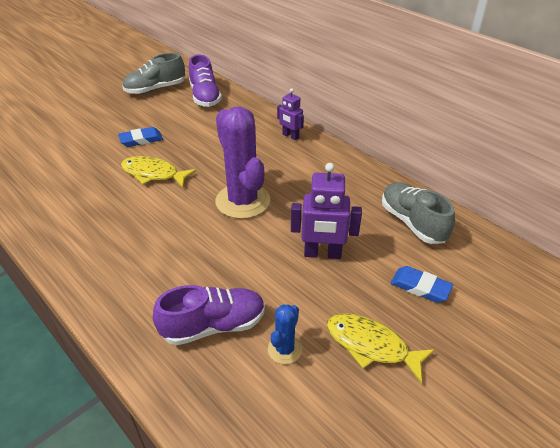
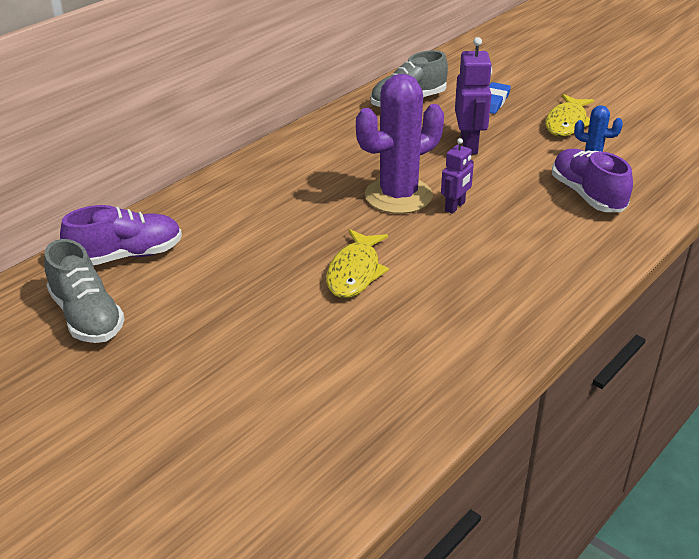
camera: 95 degrees left, 5 degrees down
(141, 140) = (265, 301): blue eraser -> none
(290, 136) = (252, 172): purple robot -> purple robot (455, 207)

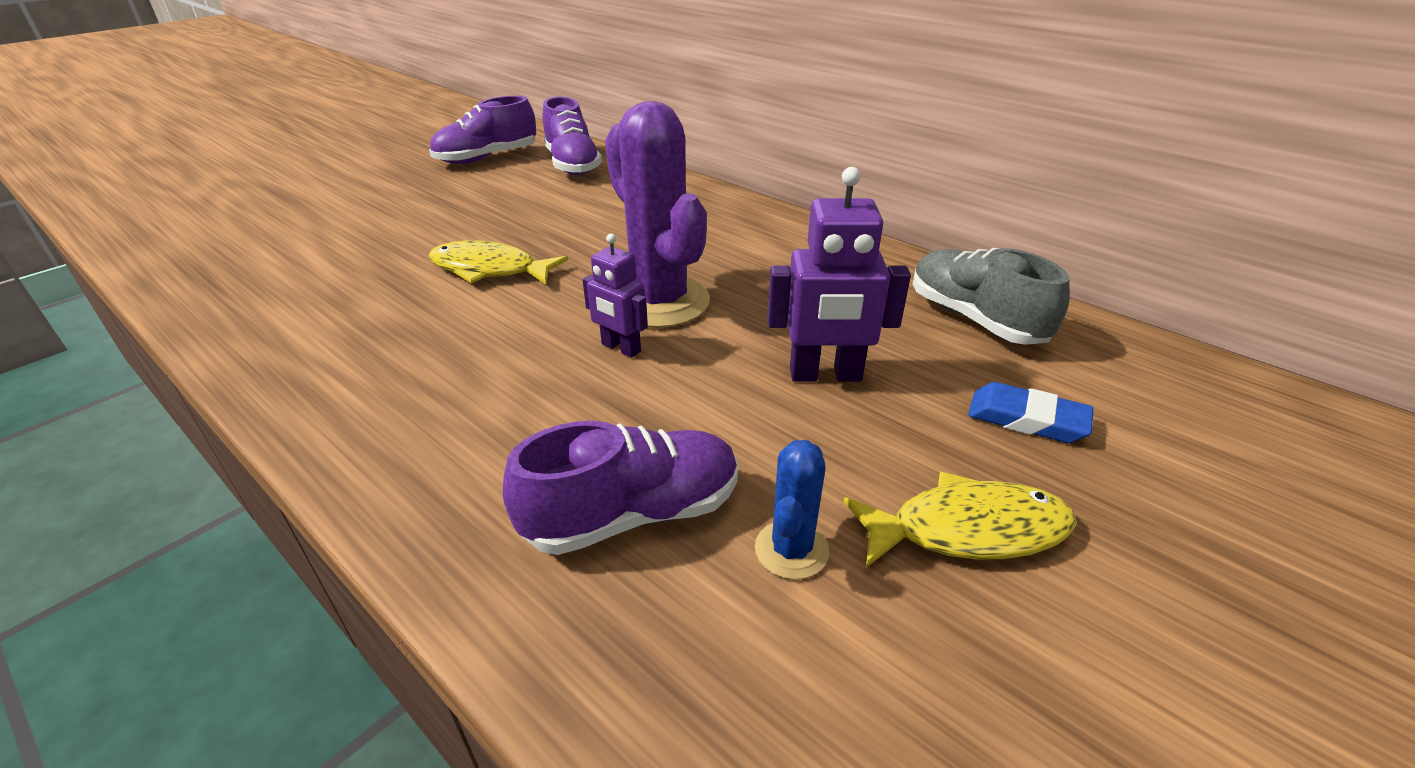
camera: 90 degrees right, 0 degrees up
(87, 316) = (487, 158): grey shoe -> purple shoe
(566, 123) = (968, 530): yellow fish -> yellow fish turned 150 degrees clockwise

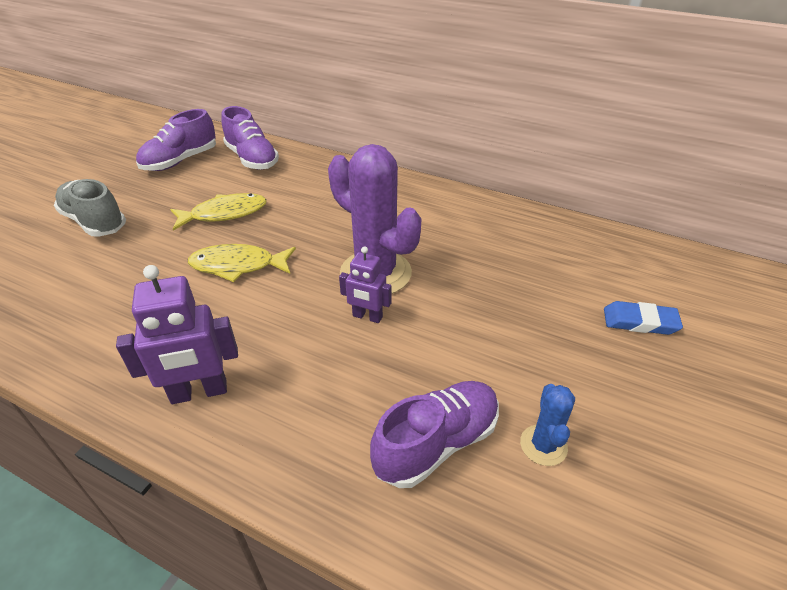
camera: 15 degrees left, 5 degrees up
(825, 375) = (510, 313): purple robot -> purple robot (199, 392)
(968, 530) = (636, 407): yellow fish -> yellow fish (224, 214)
(974, 319) = (582, 252): grey shoe -> grey shoe (95, 222)

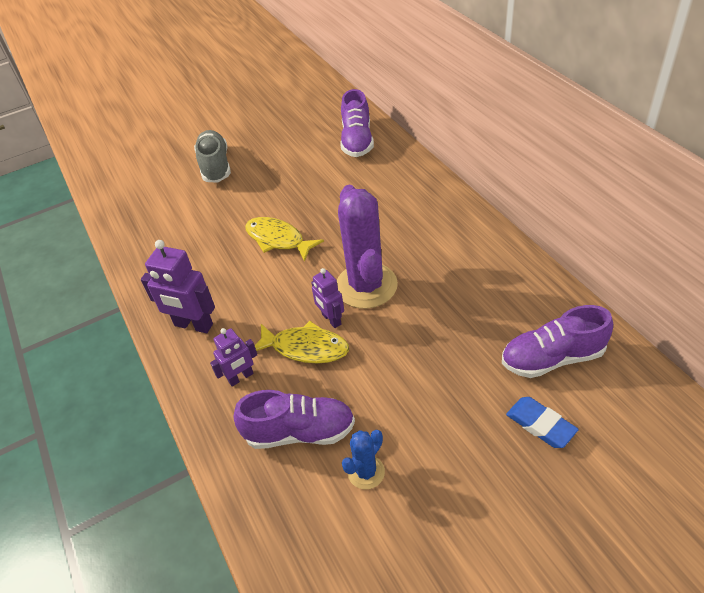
camera: 40 degrees right, 5 degrees up
(180, 161) = (304, 126): purple shoe -> purple shoe (552, 358)
(224, 214) = (300, 189): yellow fish -> yellow fish (305, 348)
(313, 421) = (241, 377): none -> purple robot

